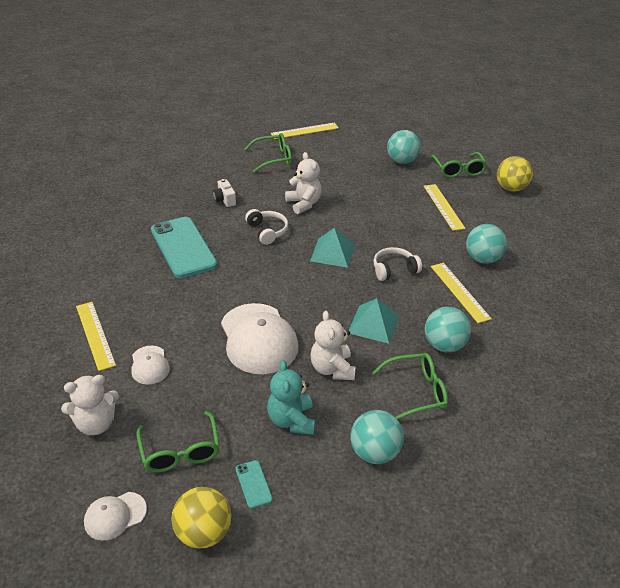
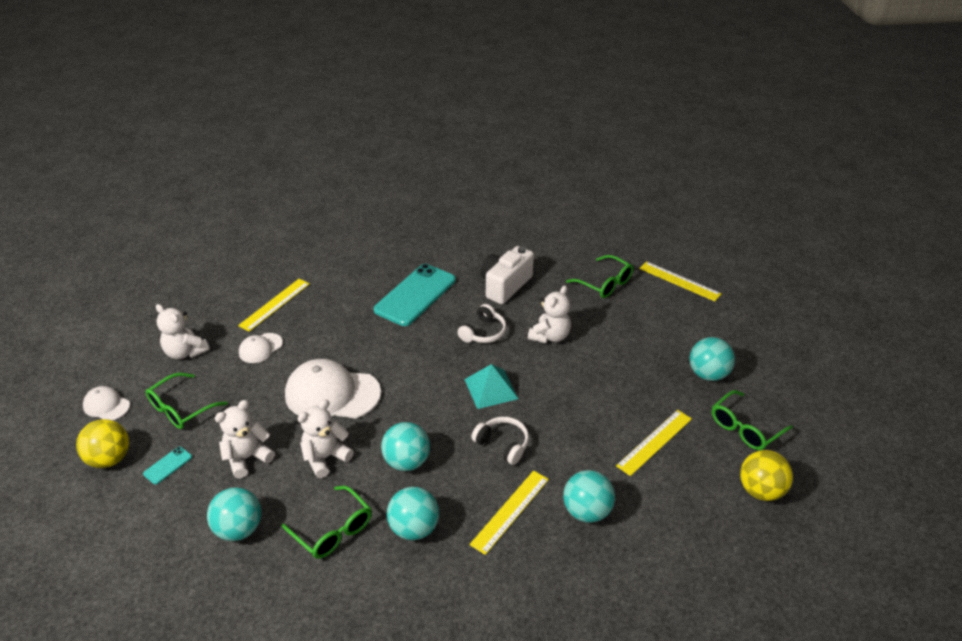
camera: 60 degrees right, 0 degrees up
(224, 200) = (505, 285): white camera -> white camera, size x1.93
(258, 339) = (332, 394): white cap -> white cap turned 60 degrees clockwise
(291, 420) = (247, 458): turquoise teddy bear -> white teddy bear
(373, 324) = (407, 462): turquoise pyramid -> turquoise ball

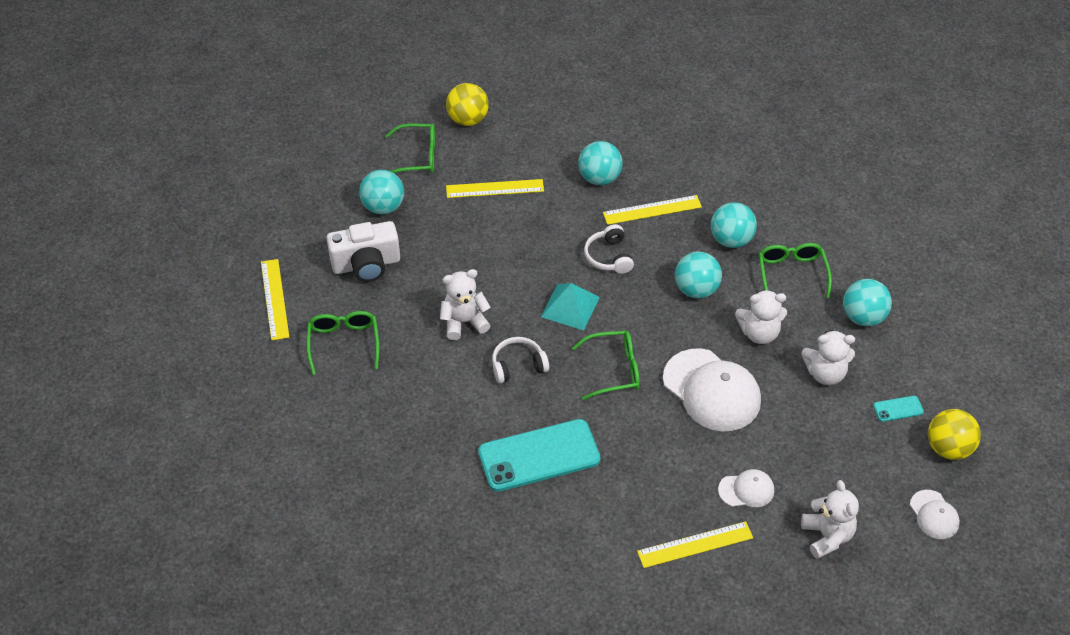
camera: 140 degrees left, 10 degrees up
(180, 409) = (862, 464): green glasses -> green glasses (614, 370)
(505, 285) = (439, 406): white camera -> white camera (366, 264)

